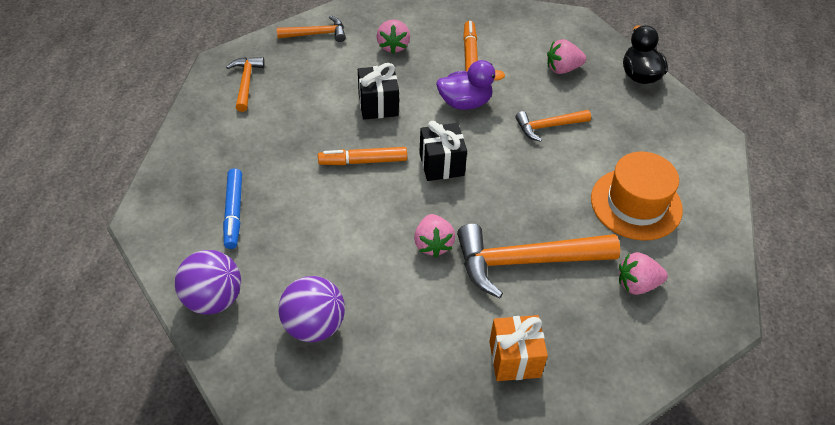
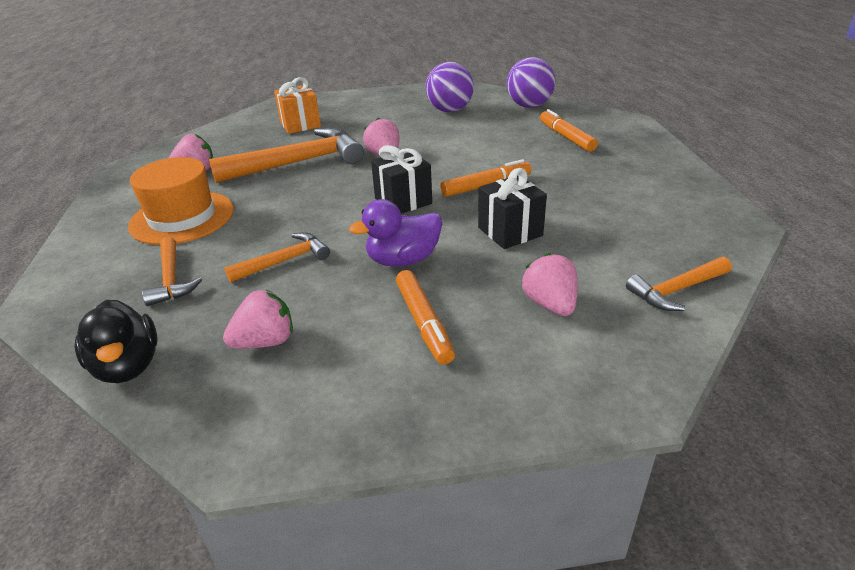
camera: 165 degrees right, 15 degrees down
(234, 212) = (566, 137): blue marker -> orange marker
(246, 83) = (684, 215): orange hammer -> orange hammer (171, 279)

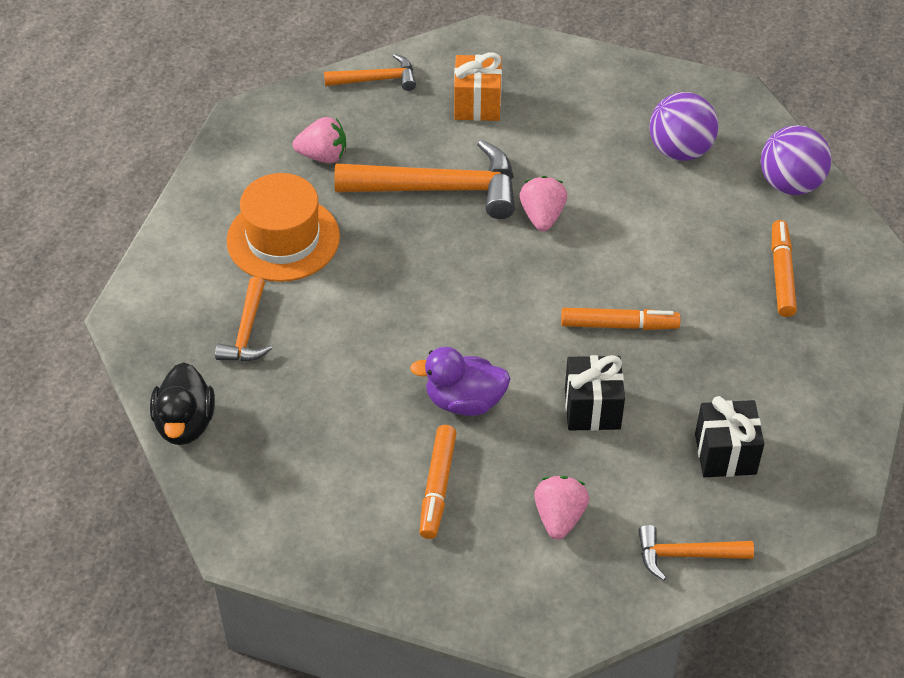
camera: 25 degrees right, 15 degrees up
(265, 342) = (299, 447): pink strawberry -> none
(284, 261) = (355, 352): orange hammer -> orange hammer (376, 79)
(403, 201) = (515, 311): black gift -> black gift (725, 454)

